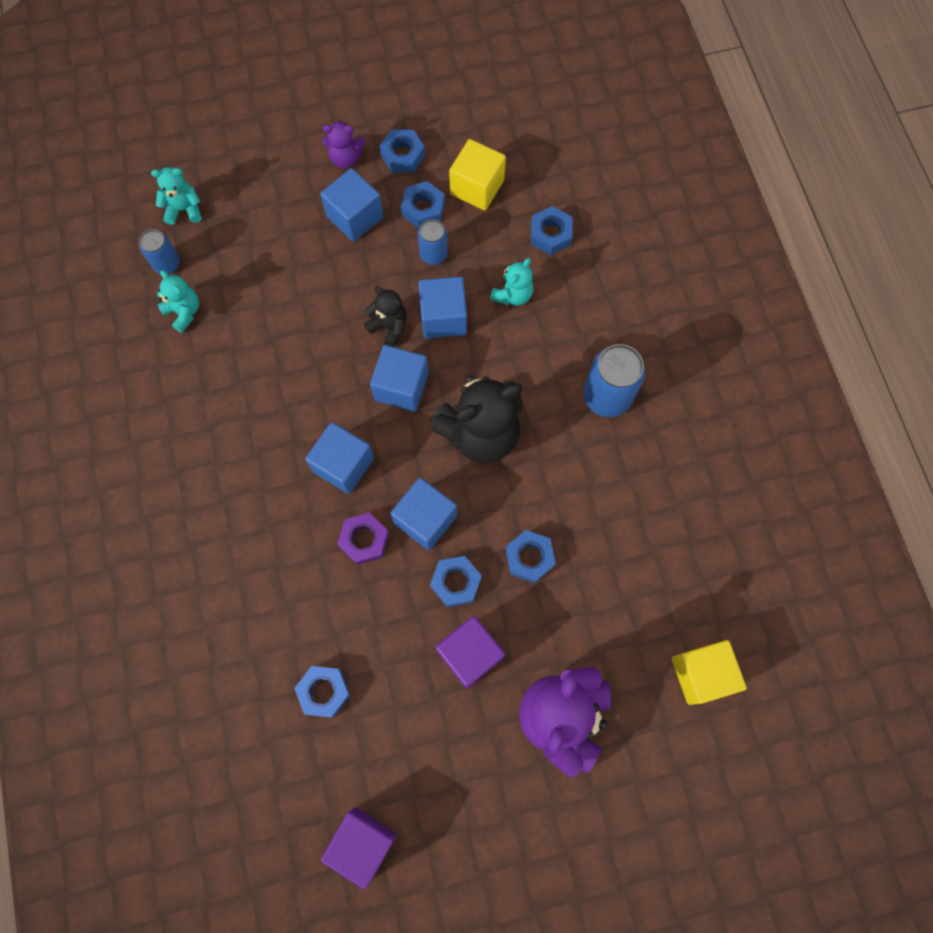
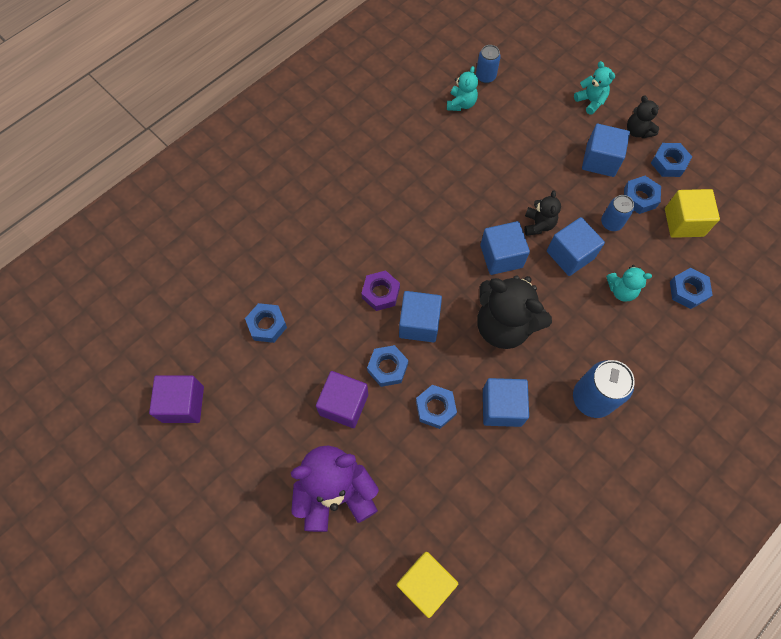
camera: 60 degrees right, 5 degrees down
(184, 209) = (528, 64): turquoise teddy bear -> turquoise teddy bear (590, 101)
(343, 465) = (423, 251): blue cube -> blue cube (502, 407)
(345, 158) = (637, 131): purple teddy bear -> black teddy bear

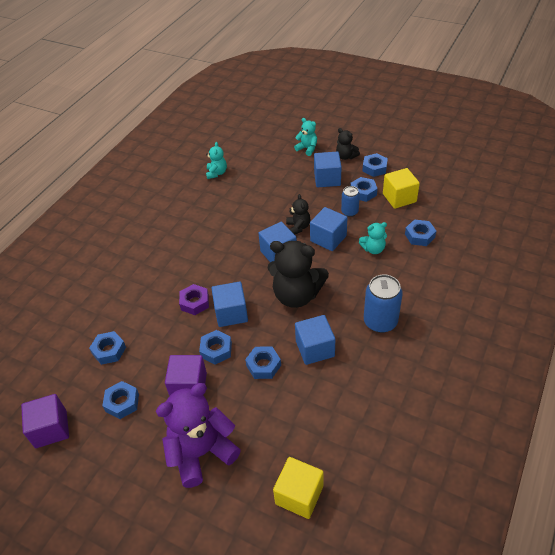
camera: 15 degrees left, 20 degrees down
(266, 399) = (122, 402): none -> blue nut
(485, 76) = (229, 154): blue can -> none

